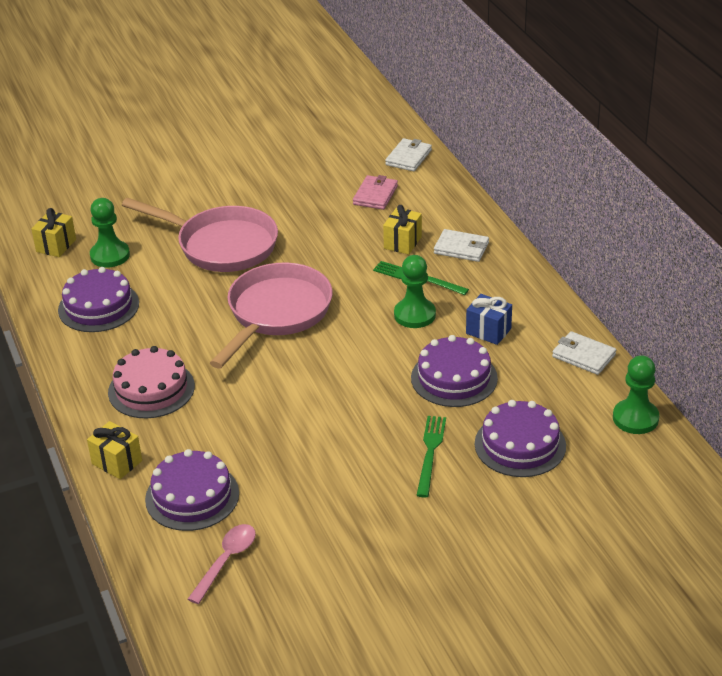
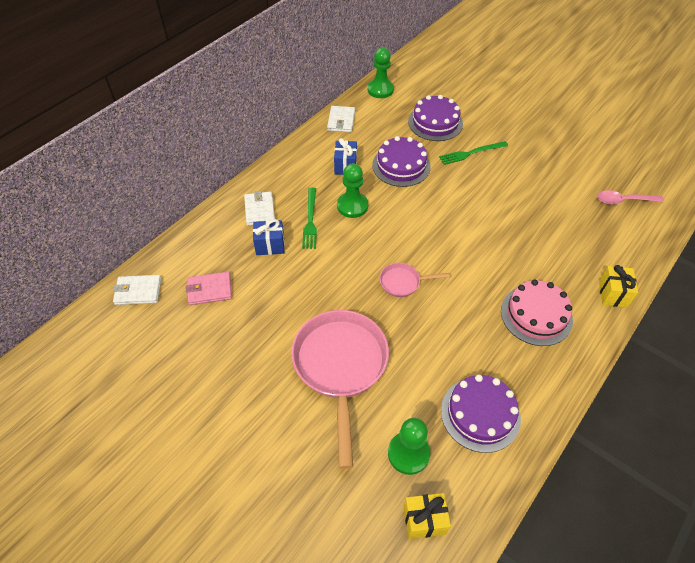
camera: 120 degrees left, 15 degrees up
(192, 496) = (599, 239): purple cake -> none
(276, 314) = (403, 282): pink pan -> pink pan, size x0.46
(402, 242) = (270, 245): yellow gift -> blue gift

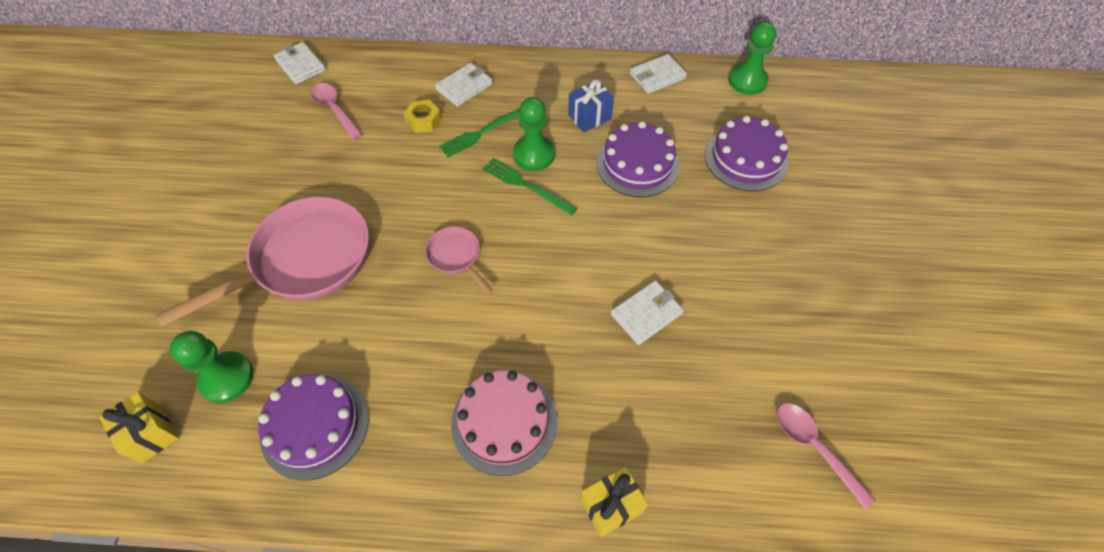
camera: 55 degrees right, 5 degrees up
(209, 290) = (335, 110): pink wallet -> pink spoon
(270, 245) = (423, 120): blue gift -> yellow nut
(471, 153) = (728, 220): green fork -> green fork (526, 185)
(507, 218) = (646, 314): none -> white wallet

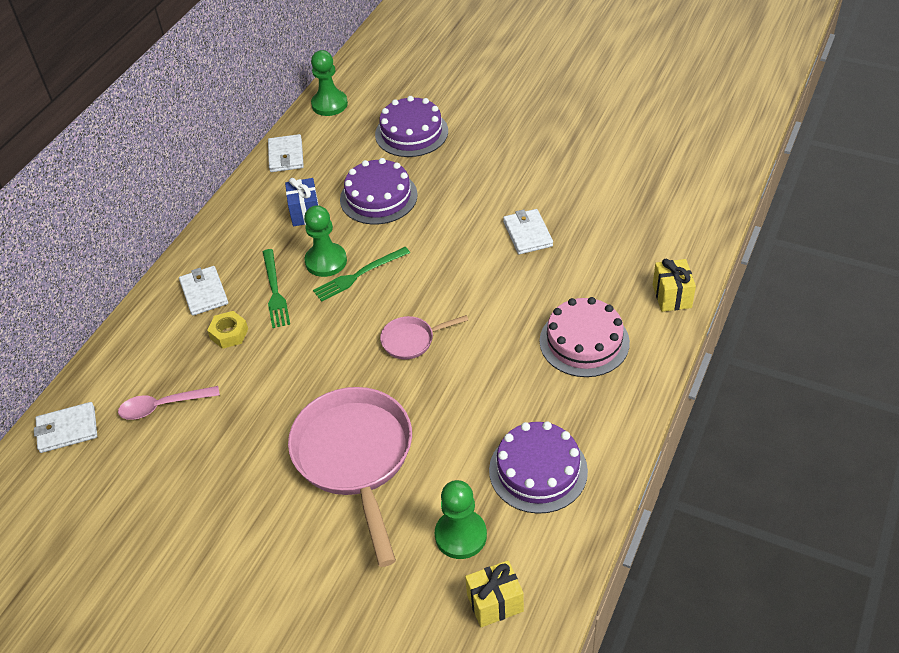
camera: 65 degrees left, 10 degrees down
(814, 448) = (667, 181): pink spoon -> none

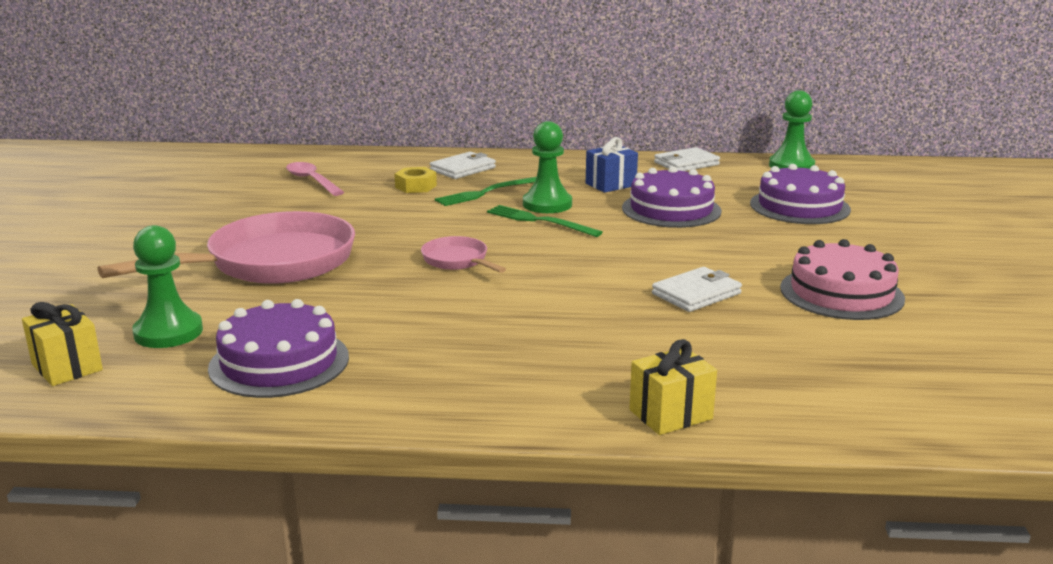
camera: 65 degrees right, 25 degrees down
(67, 429) = (273, 158): white wallet -> none
(584, 342) = (524, 359): pink cake -> pink cake (841, 293)

